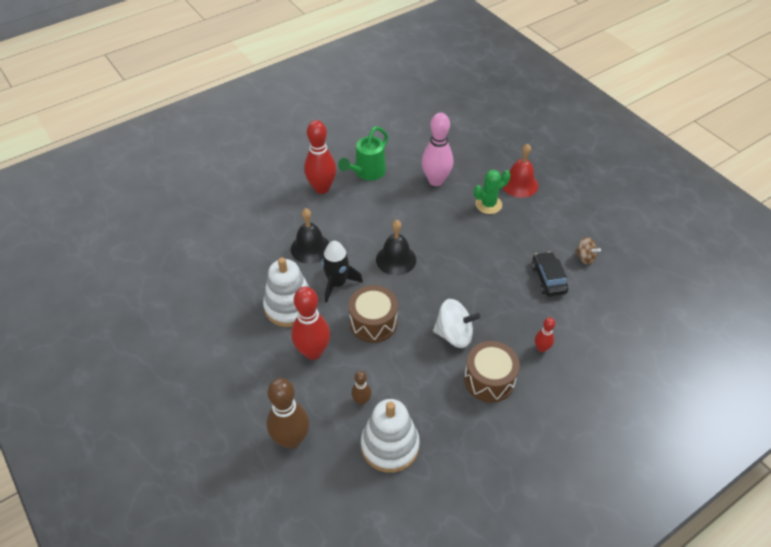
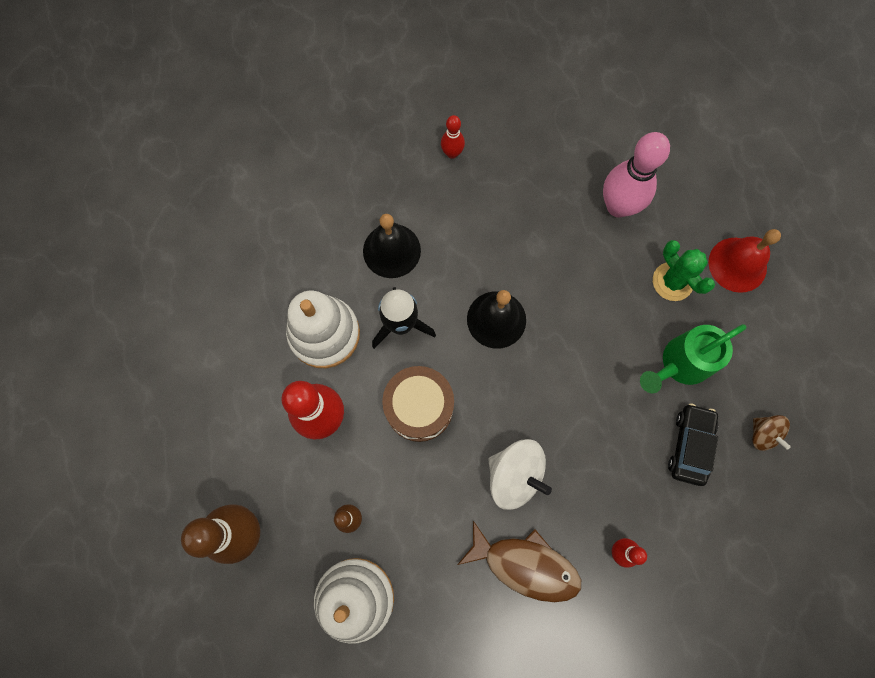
camera: 25 degrees right, 25 degrees up
(322, 188) = (452, 153): red bowling pin -> red bowling pin, size x0.50
(367, 172) = (527, 151): green watering can -> green watering can (680, 364)
(488, 204) = (672, 281): green cactus -> green cactus turned 60 degrees clockwise
(489, 379) = (525, 565): brown drum -> brown fish

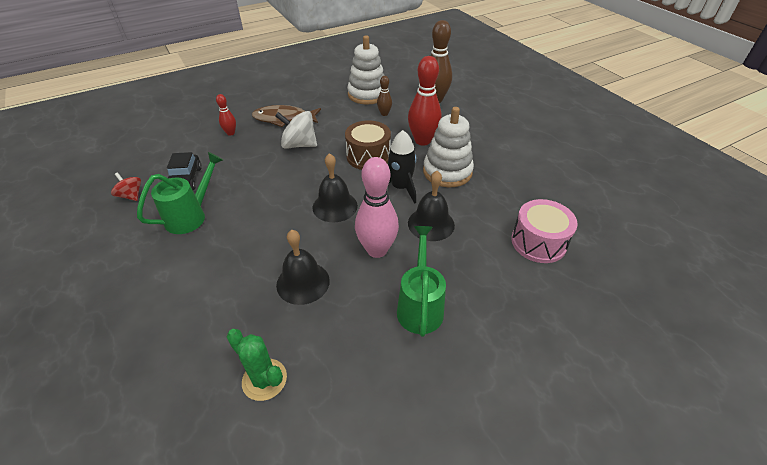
camera: 160 degrees right, 30 degrees down
(288, 184) = (538, 242): none -> pink drum
(452, 153) = (420, 306): red bowling pin -> green watering can
(559, 218) = (303, 282): none -> black bell
(618, 206) = (249, 307): pink bowling pin -> pink bowling pin (377, 250)
(672, 281) = (195, 264): green cactus -> green cactus (264, 379)
(737, 264) = (132, 292): red bell -> none
(763, 434) = (131, 196): brown spinning top -> red spinning top

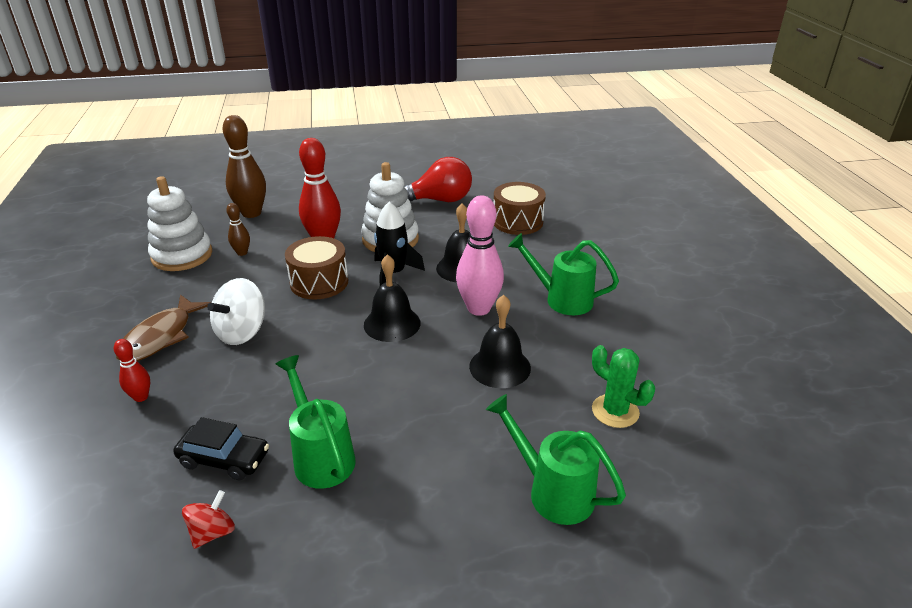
camera: 70 degrees left, 10 degrees down
(131, 196) = (213, 532): red spinning top -> red spinning top turned 150 degrees clockwise
(164, 349) = (553, 491): none -> green watering can
(264, 379) = (615, 411): green cactus -> green cactus turned 75 degrees clockwise
(533, 181) = (439, 200): none -> red light bulb
(538, 242) = (517, 222): pink drum -> brown drum

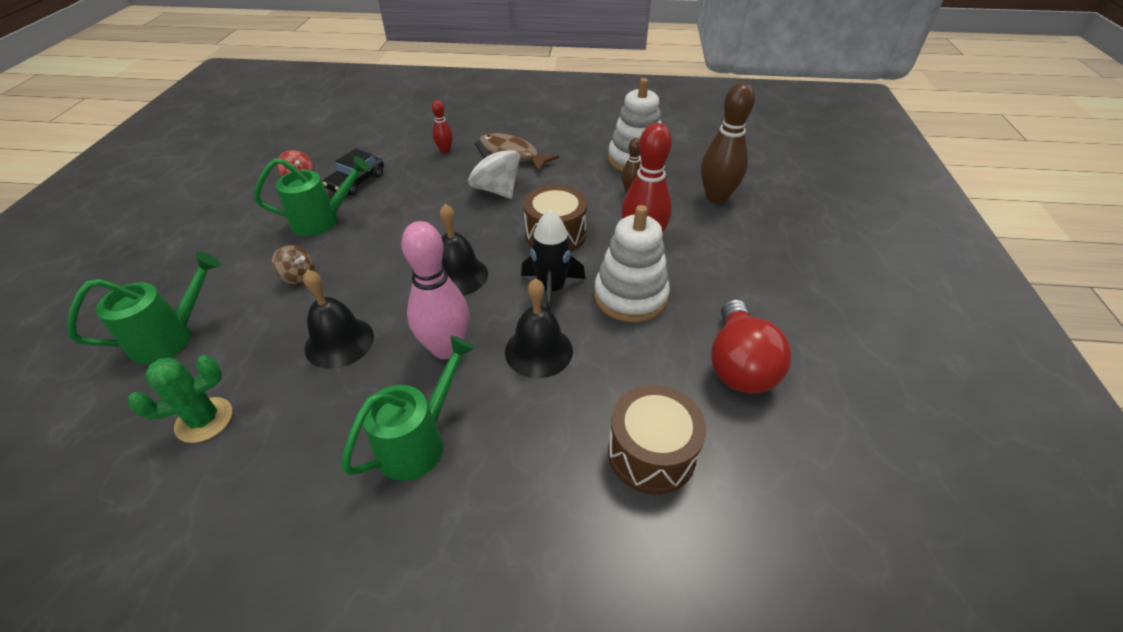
camera: 105 degrees right, 10 degrees up
(428, 431) = (299, 276): none -> brown spinning top

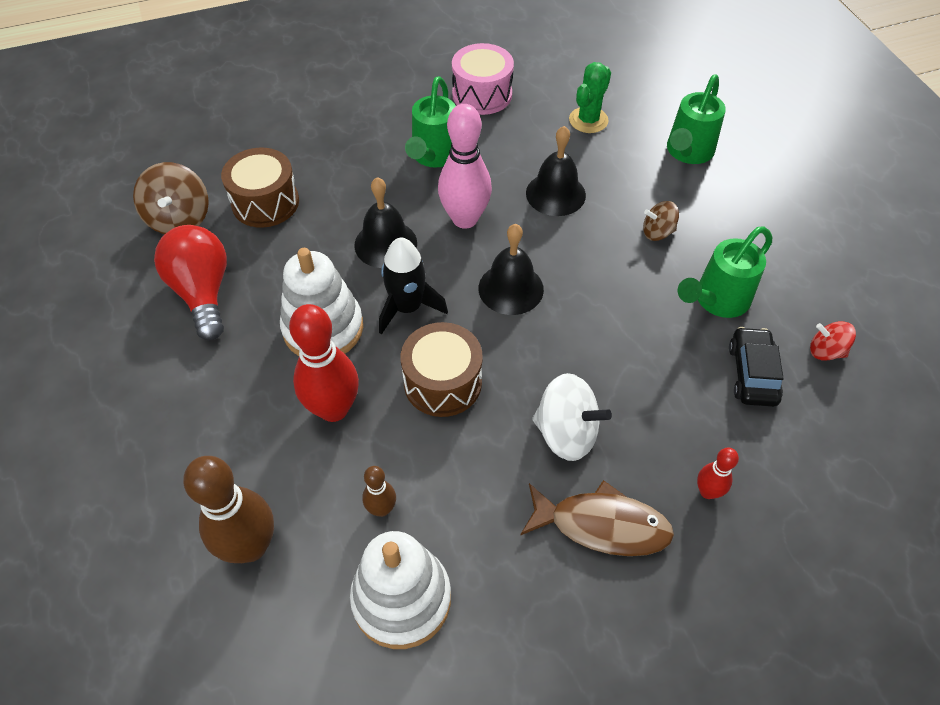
camera: 155 degrees right, 10 degrees up
(272, 528) = (482, 94): none -> pink drum
(765, 470) = (179, 219): none -> brown spinning top

